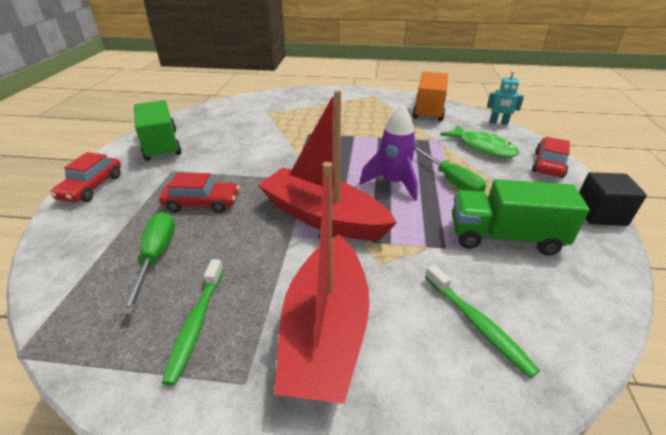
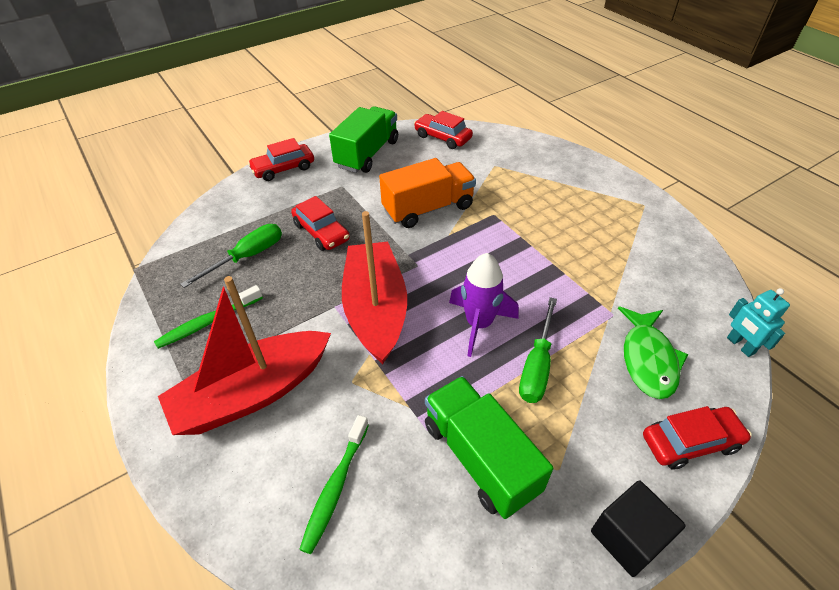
camera: 50 degrees right, 10 degrees up
(208, 114) = (443, 137): none -> red car
(429, 110) = (675, 267): orange truck -> orange truck (428, 209)

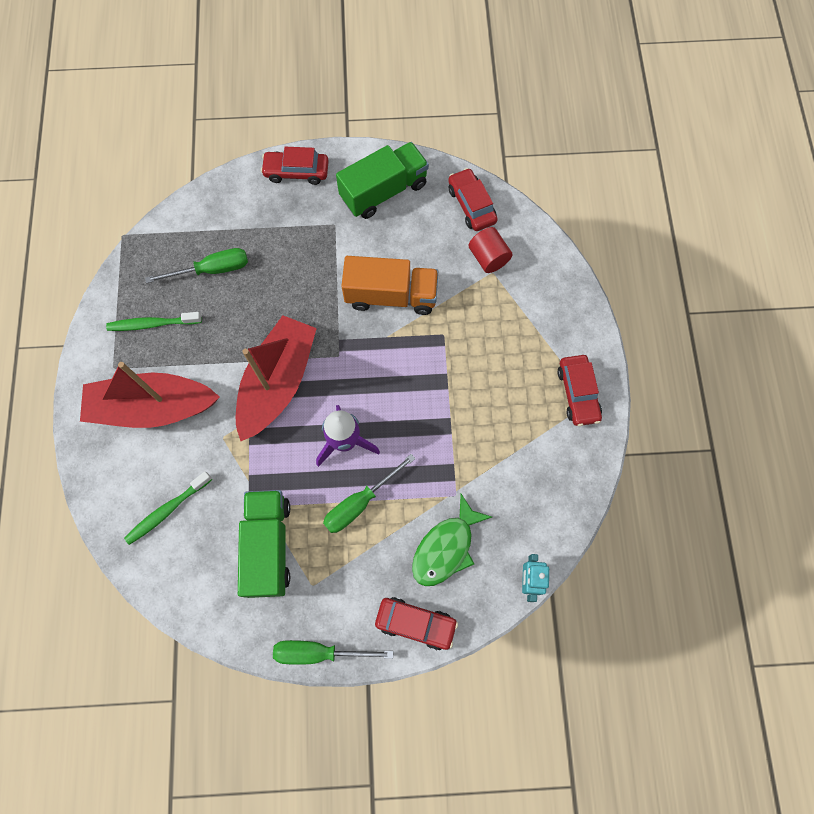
camera: 30 degrees right, 25 degrees up
(321, 232) = (284, 274): red car -> red car (577, 393)
(483, 159) = (488, 258): none -> red cylinder
(628, 537) = (319, 652): black cube -> green screwdriver

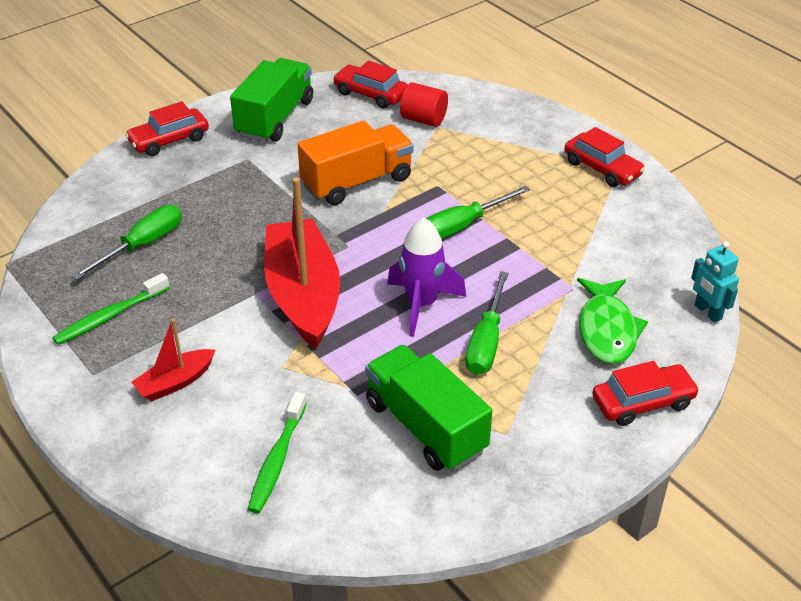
camera: 35 degrees left, 30 degrees down
(153, 407) = (175, 382): red boat -> red boat, size x0.48
(319, 652) = (572, 483): green screwdriver -> green screwdriver (463, 226)

